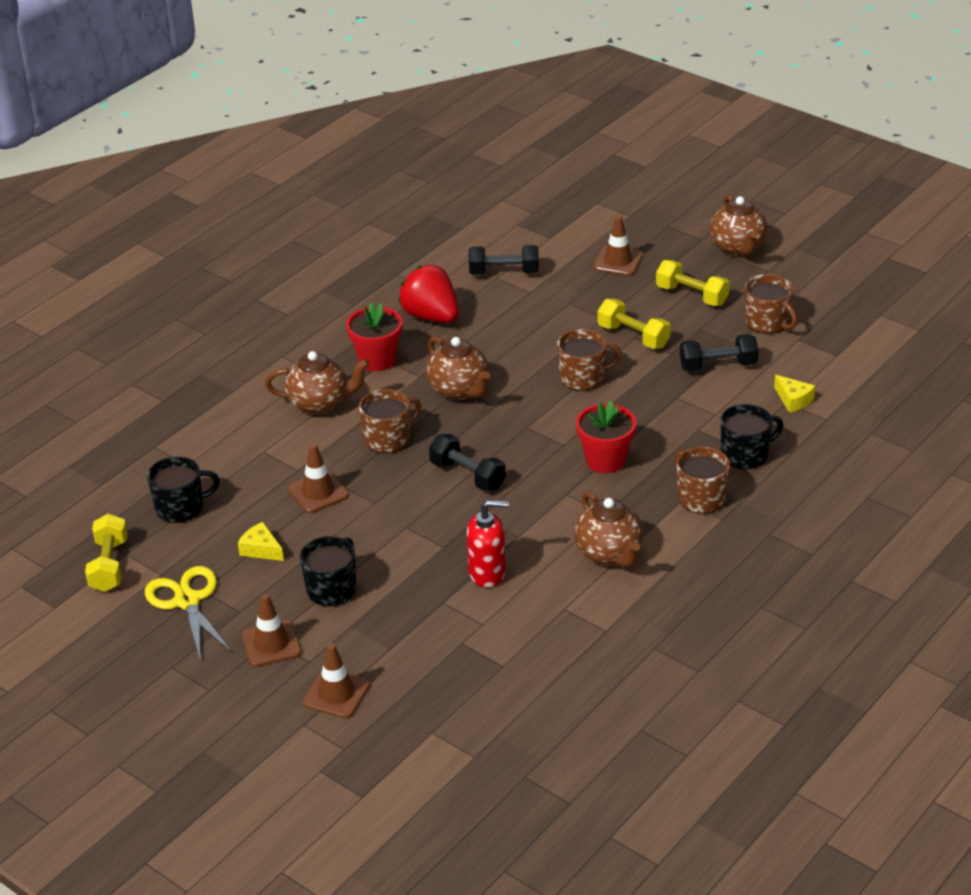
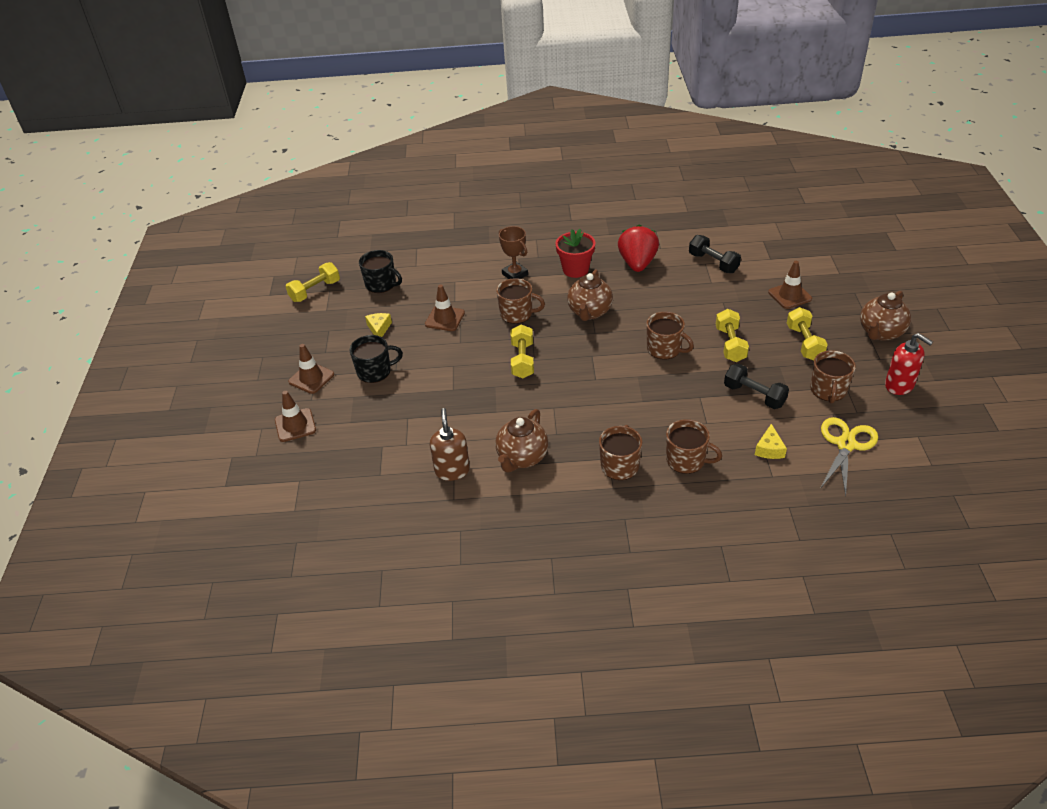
camera: 50 degrees right, 5 degrees up
(187, 601) = (315, 331): yellow scissors -> yellow scissors (846, 444)
(319, 403) = (515, 274): brown teapot -> brown trophy
(467, 475) = (522, 360): black dumbbell -> yellow dumbbell
(487, 573) = (450, 419): red soap dispenser -> red soap dispenser (899, 385)
(565, 610) = (452, 470): none -> brown soap dispenser
(605, 460) = (603, 404): red flower pot -> none
(745, 454) = (686, 460): black mug -> brown mug

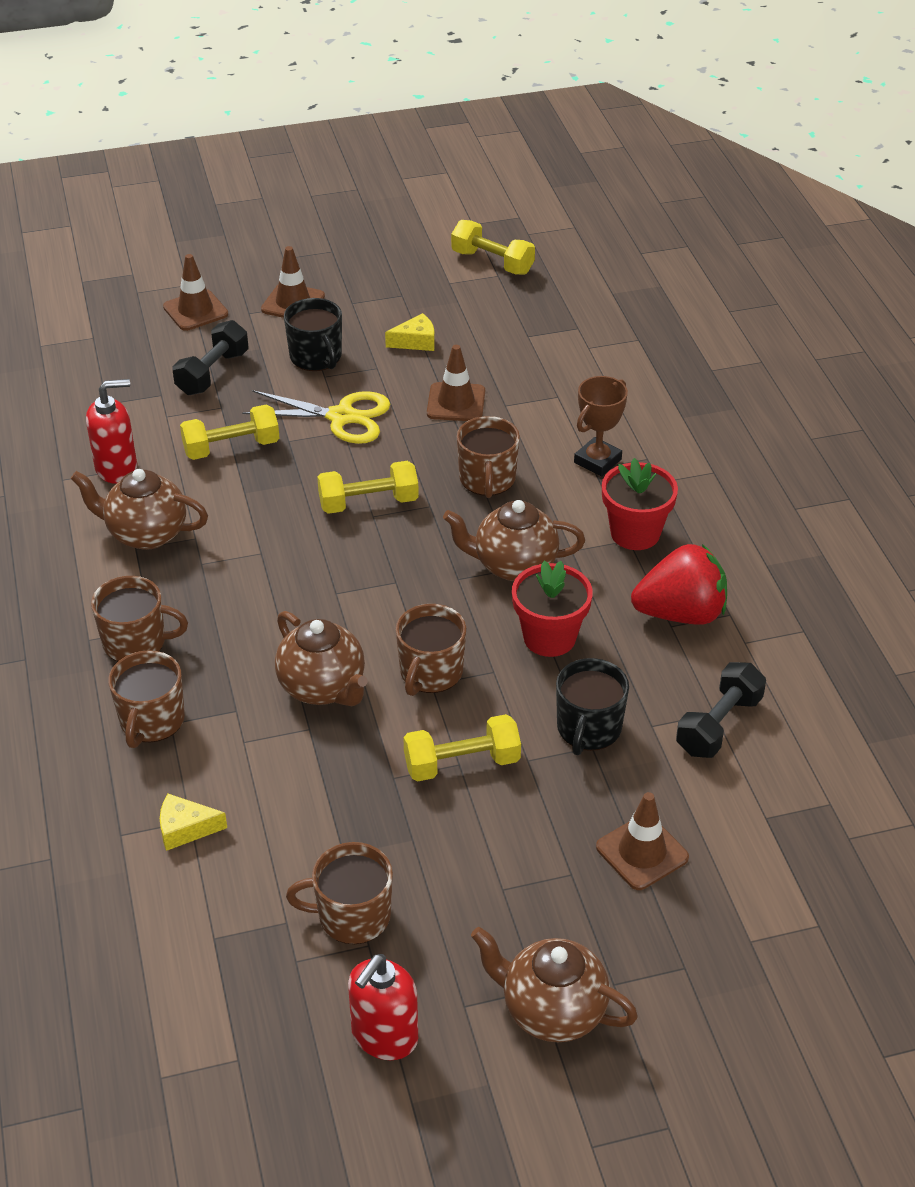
camera: 75 degrees right, 0 degrees up
(381, 284) = (527, 322): black mug -> black mug (588, 729)
(452, 470) = (117, 468): brown soap dispenser -> red soap dispenser
(646, 306) = (549, 637): none -> red flower pot
(670, 389) = (323, 688): none -> brown teapot
(754, 395) = (322, 803): black dumbbell -> black dumbbell (212, 373)
(804, 343) = (489, 877): yellow dumbbell -> yellow dumbbell (231, 447)
(846, 444) = (205, 941): yellow scissors -> yellow scissors (341, 417)

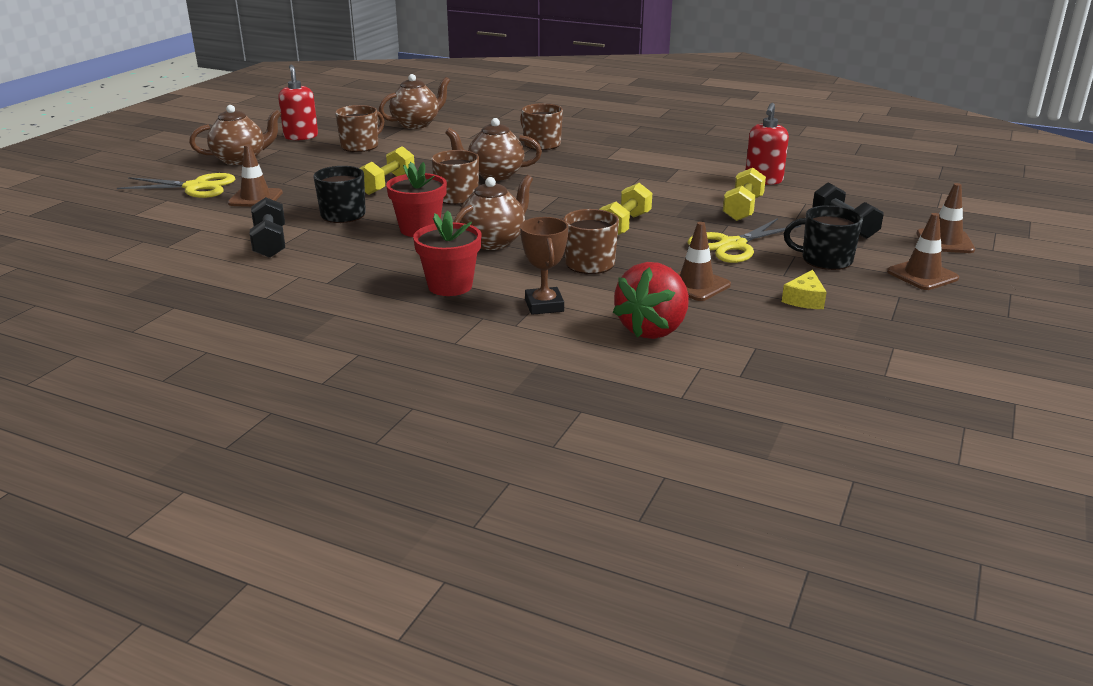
camera: 130 degrees right, 15 degrees down
(136, 642) = (601, 153): brown mug -> none
(146, 534) = (687, 172): brown teapot -> brown teapot (416, 124)
(185, 829) = (466, 135): yellow cheese -> none
(492, 262) = (914, 381): yellow dumbbell -> none
(680, 614) = (359, 268): red strawberry -> red strawberry (653, 329)
(686, 953) = (196, 187): none -> yellow scissors

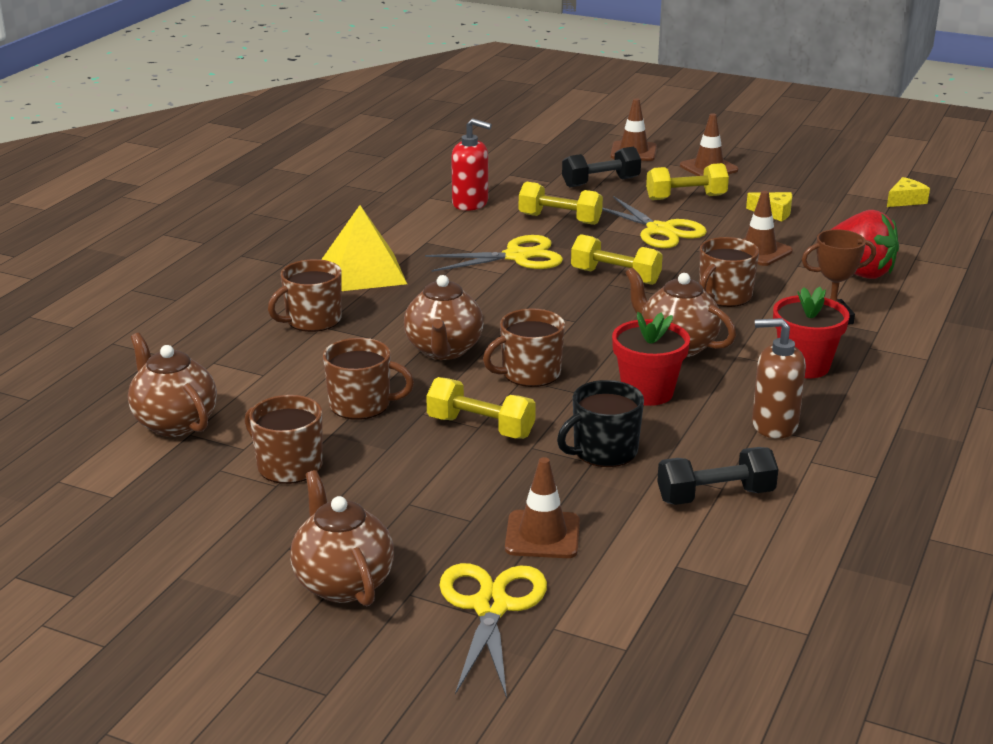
camera: 90 degrees left, 0 degrees up
(301, 136) = (214, 534): red soap dispenser -> none
(356, 267) = (774, 425): none -> brown soap dispenser
(424, 158) = (361, 405): none -> brown mug
(619, 153) = (363, 272): none -> yellow pyramid
(657, 194) = (517, 257): none -> yellow scissors
(825, 260) = (686, 197): black mug -> yellow dumbbell
(889, 383) = (905, 200): none -> yellow cheese

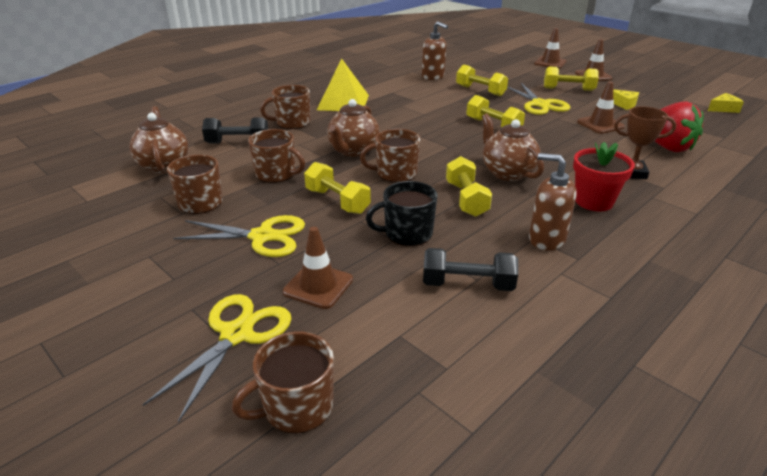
camera: 20 degrees right, 5 degrees up
(343, 583) = (157, 289): brown teapot -> none
(470, 203) = (433, 77): red soap dispenser -> brown soap dispenser
(517, 257) = (439, 106): yellow scissors -> yellow scissors (262, 237)
(601, 182) = (519, 75): black dumbbell -> black dumbbell (238, 143)
(647, 392) = (466, 199): red flower pot -> yellow dumbbell
(724, 296) = (560, 147): brown mug -> brown mug (296, 407)

